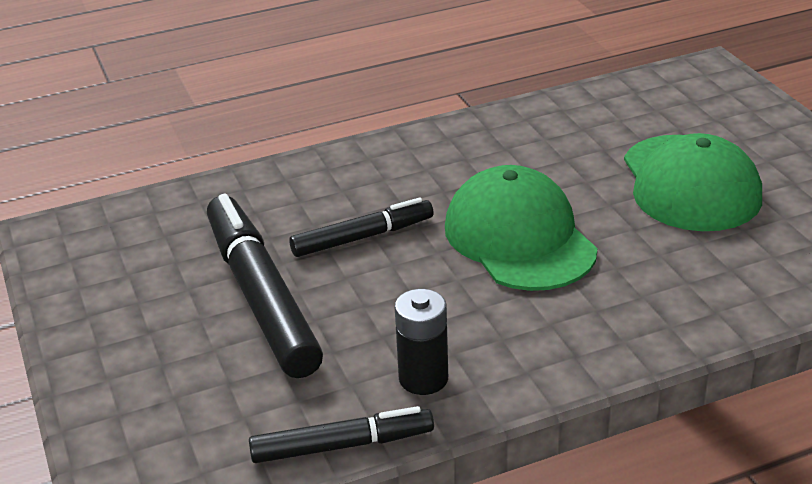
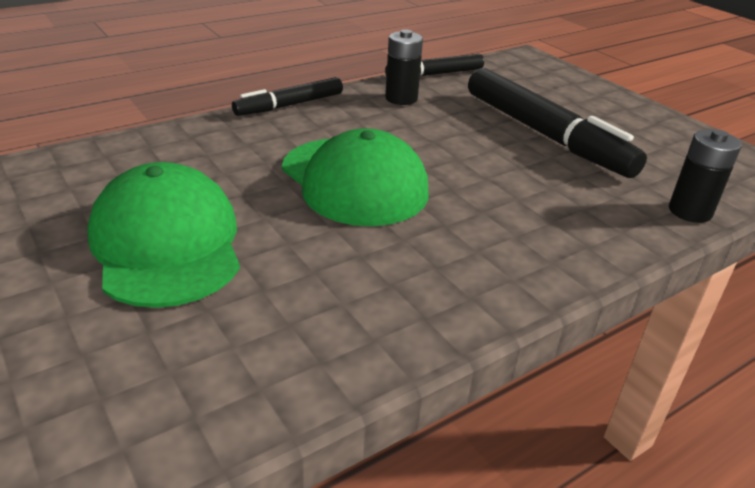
camera: 165 degrees right, 0 degrees up
(200, 193) = (690, 211): none -> black battery
(362, 237) = (498, 177): black marker -> black marker (289, 105)

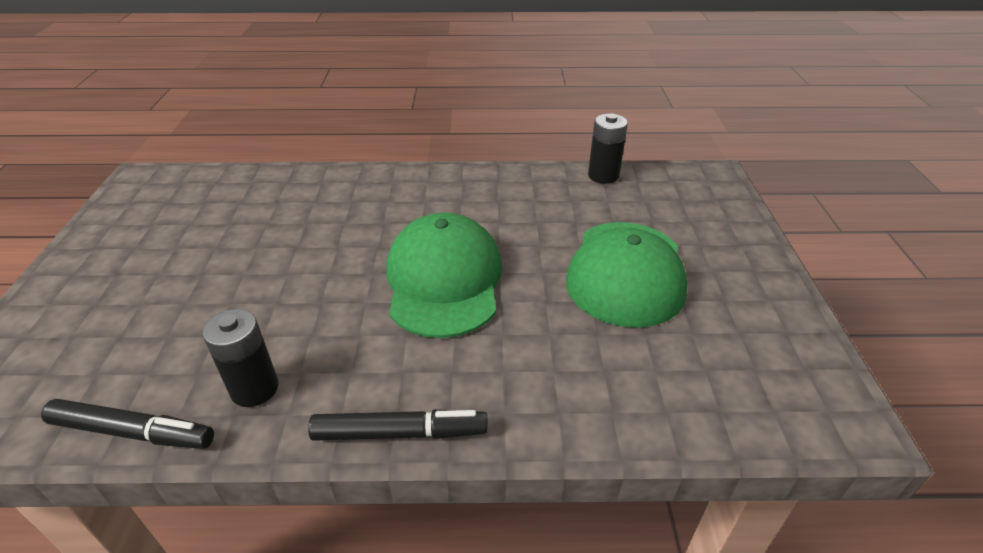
camera: 145 degrees left, 5 degrees up
(545, 134) = (213, 270): black marker -> none
(690, 211) = (257, 177): black battery -> black battery (603, 175)

